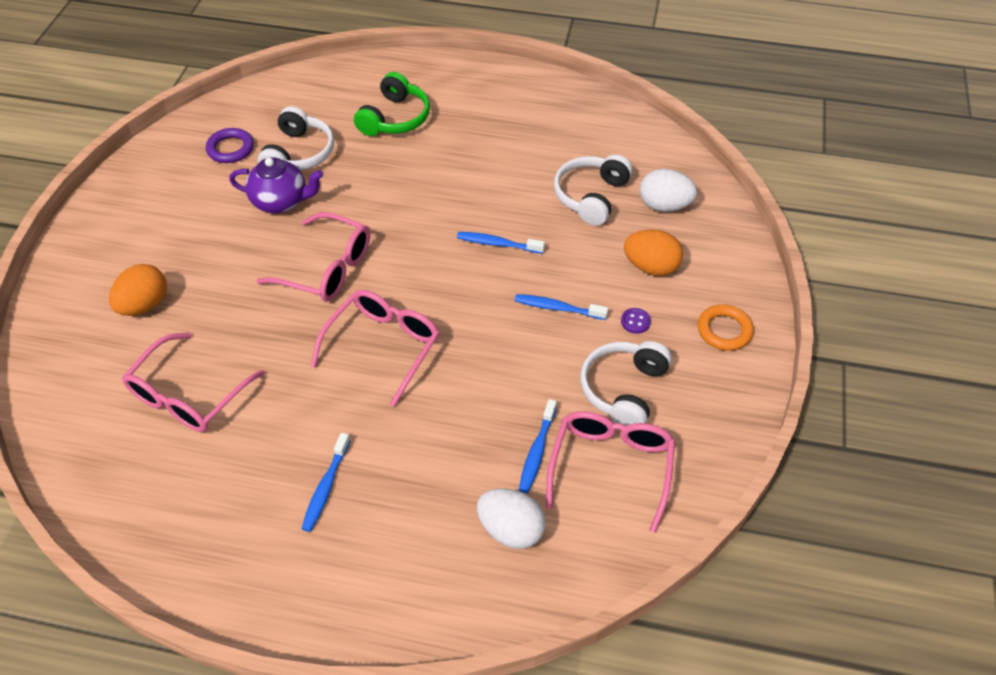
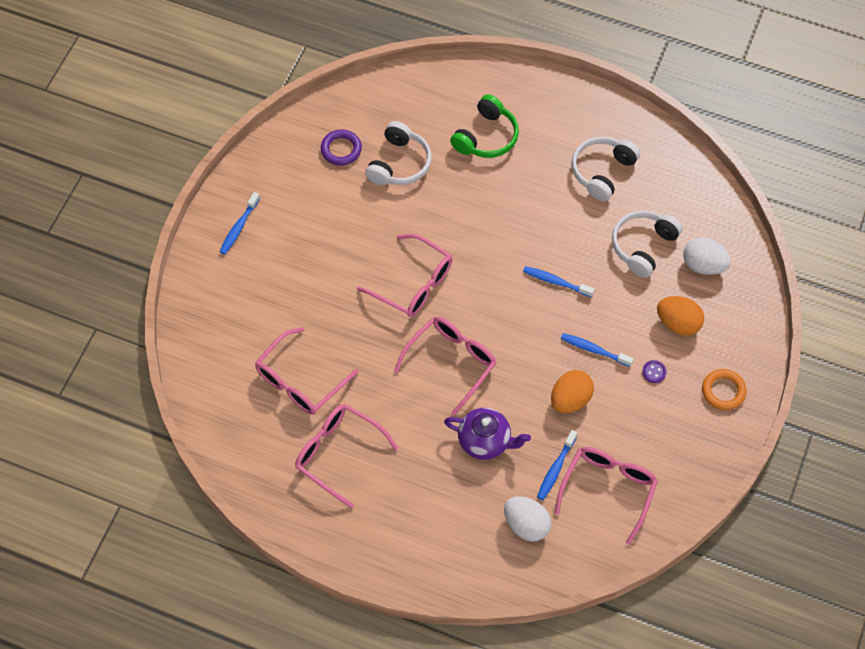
camera: 10 degrees right, 10 degrees up
(144, 305) = (267, 296): orange egg -> orange egg (570, 399)
(242, 477) = (338, 453): none -> pink glasses
(281, 201) = (381, 212): purple teapot -> purple teapot (485, 441)
(325, 487) = (397, 471): blue toothbrush -> blue toothbrush (239, 227)
(623, 389) = (631, 429): white headphones -> white headphones (602, 171)

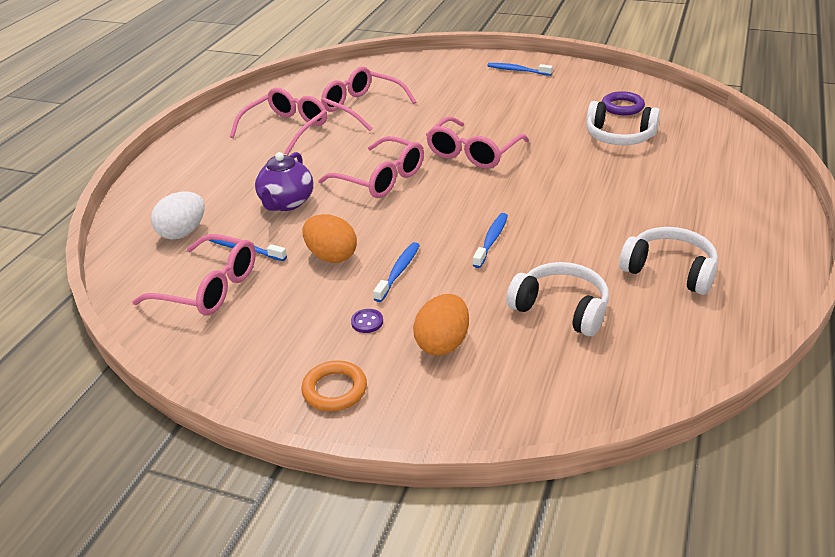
camera: 90 degrees right, 25 degrees down
(486, 137) = (680, 184): green headphones -> none
(703, 265) = (544, 368): white egg -> none

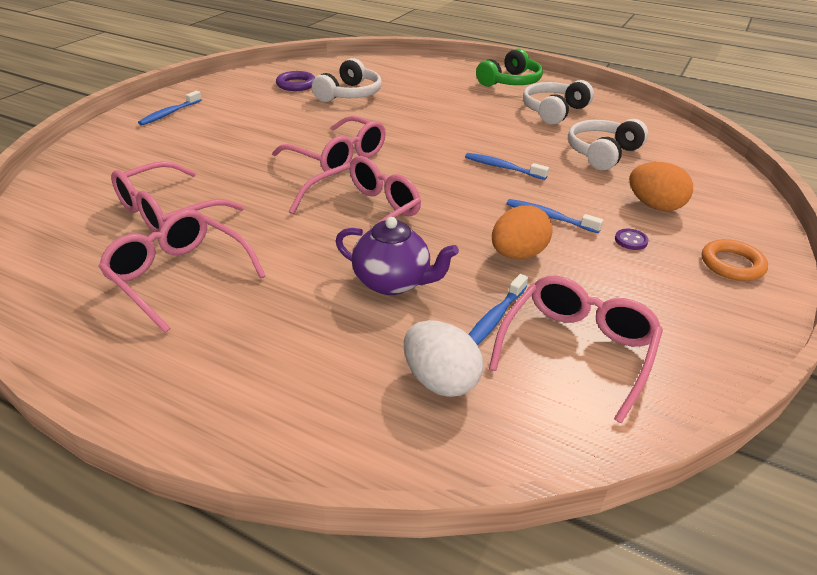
camera: 85 degrees left, 0 degrees up
(748, 233) = (510, 82): none -> green headphones

